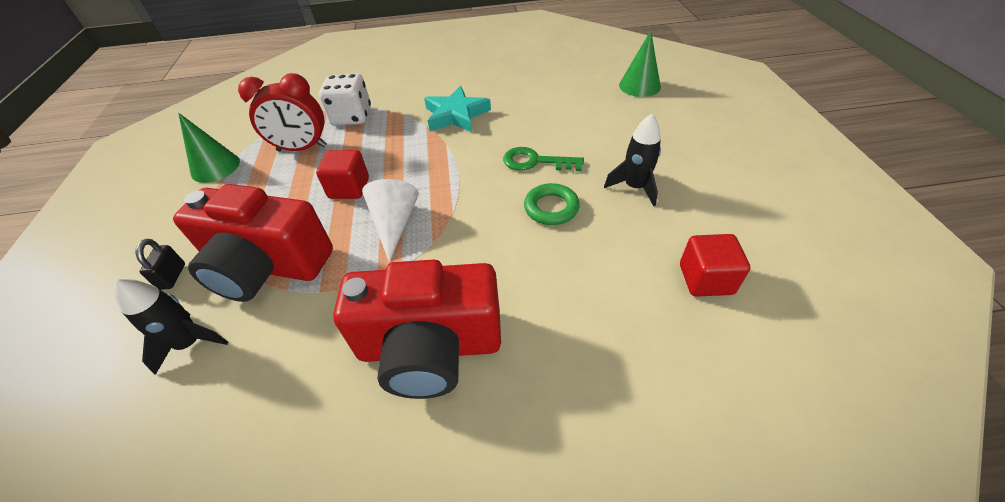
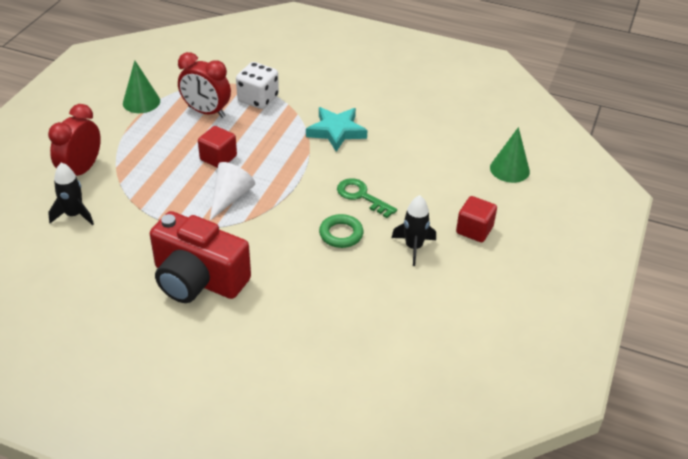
camera: 25 degrees right, 5 degrees down
(172, 276) = (81, 170): black padlock -> red clock
(267, 266) = (137, 189): red camera -> none
(705, 279) = (395, 324): red cube -> red cube (474, 230)

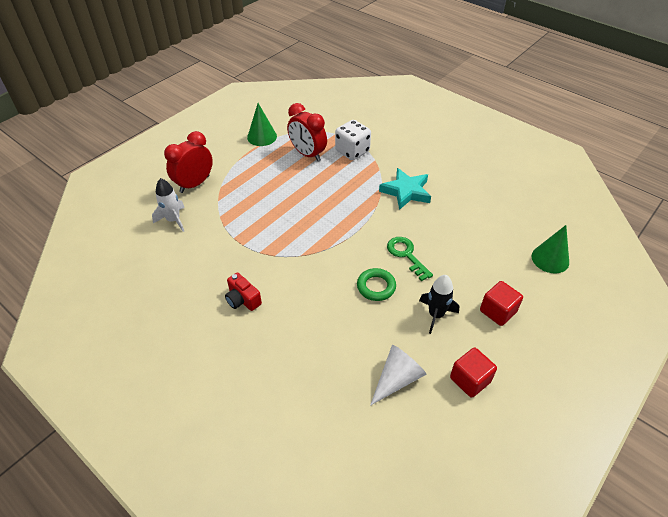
camera: 20 degrees right, 5 degrees up
(74, 215) = (173, 220): black rocket -> white rocket
(198, 279) = (243, 300): red camera -> red camera, size x0.45
(218, 158) = (301, 195): red cube -> red cube (470, 380)
(230, 197) = (297, 232): white cone -> white cone (397, 379)

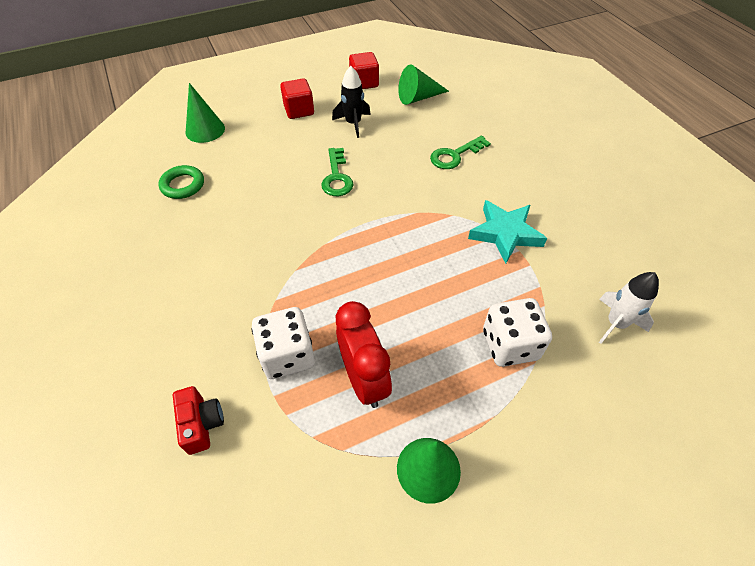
camera: 155 degrees left, 5 degrees up
(194, 184) = (580, 387): red clock -> none
(236, 190) = (510, 345): none -> white dice
(243, 300) = (533, 190): red camera -> red camera (201, 424)
(322, 313) = (455, 155): none -> green key
(376, 287) = (390, 160): green ring -> green ring (183, 185)
(397, 379) = (418, 97): white cone -> green cone
(406, 191) = (270, 250): turquoise star -> turquoise star (505, 233)

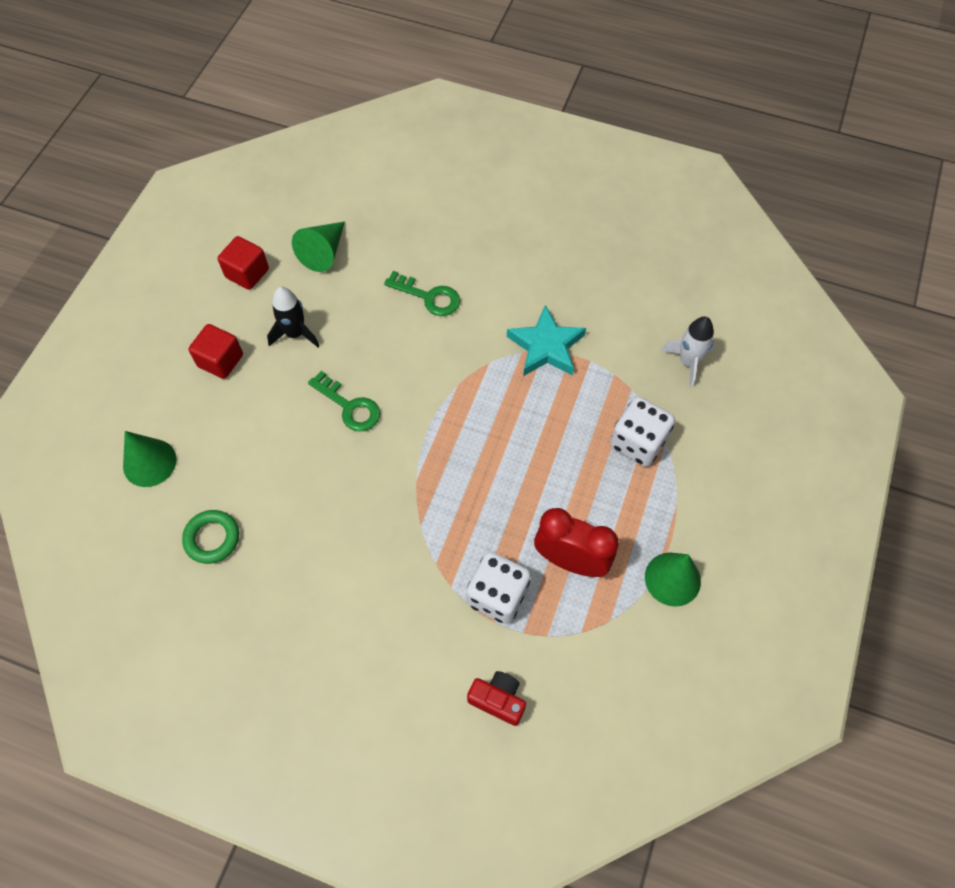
camera: 45 degrees left, 10 degrees up
(455, 155) = (428, 296): green key -> green key turned 75 degrees counterclockwise

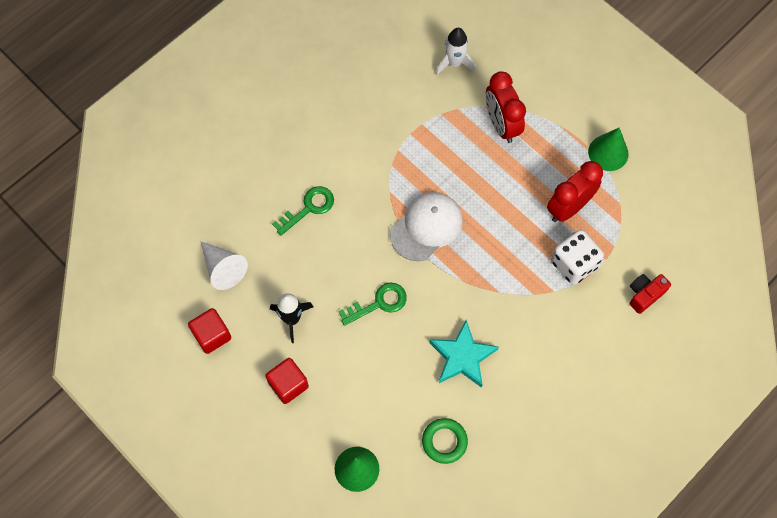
camera: 65 degrees left, 5 degrees up
(324, 252) = (223, 268): green cone -> white cone
(464, 416) = (426, 227): none -> white cap
(546, 347) = (395, 147): turquoise star -> turquoise star (462, 357)
(638, 442) = (501, 125): white dice -> red clock

